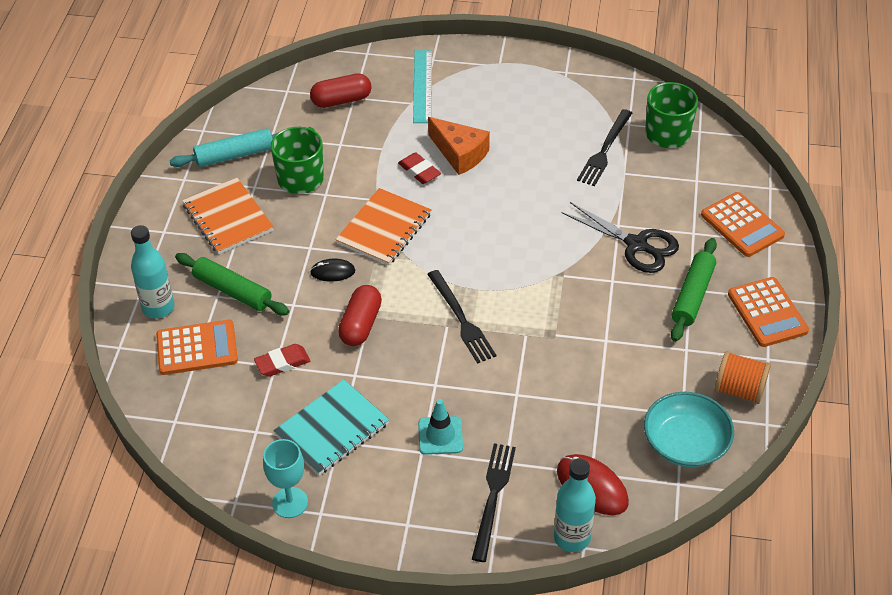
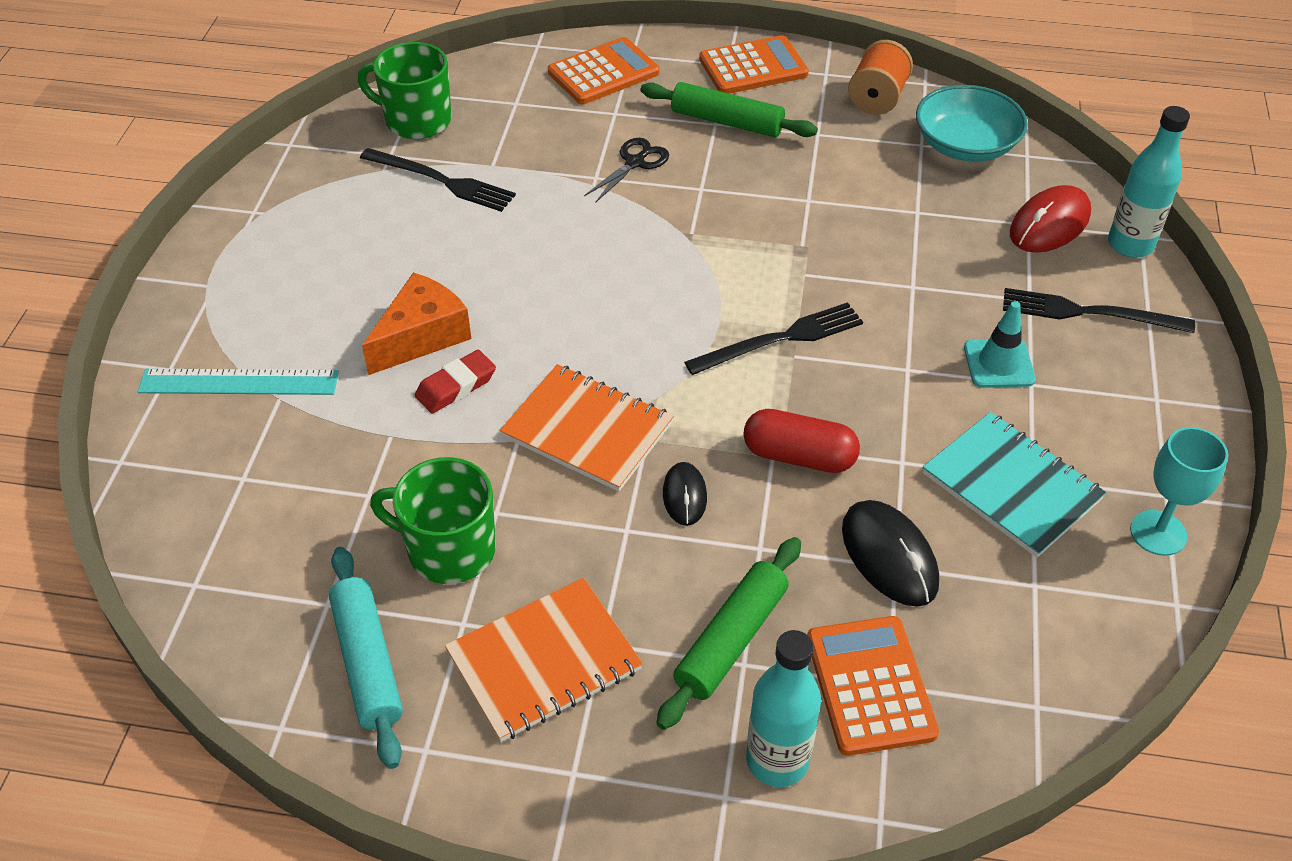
camera: 90 degrees left, 0 degrees up
(282, 363) = (889, 556): red eraser -> black mouse
(341, 100) = (247, 496): red capsule -> none
(636, 245) = (635, 163): black scissors -> black scissors, size x0.62

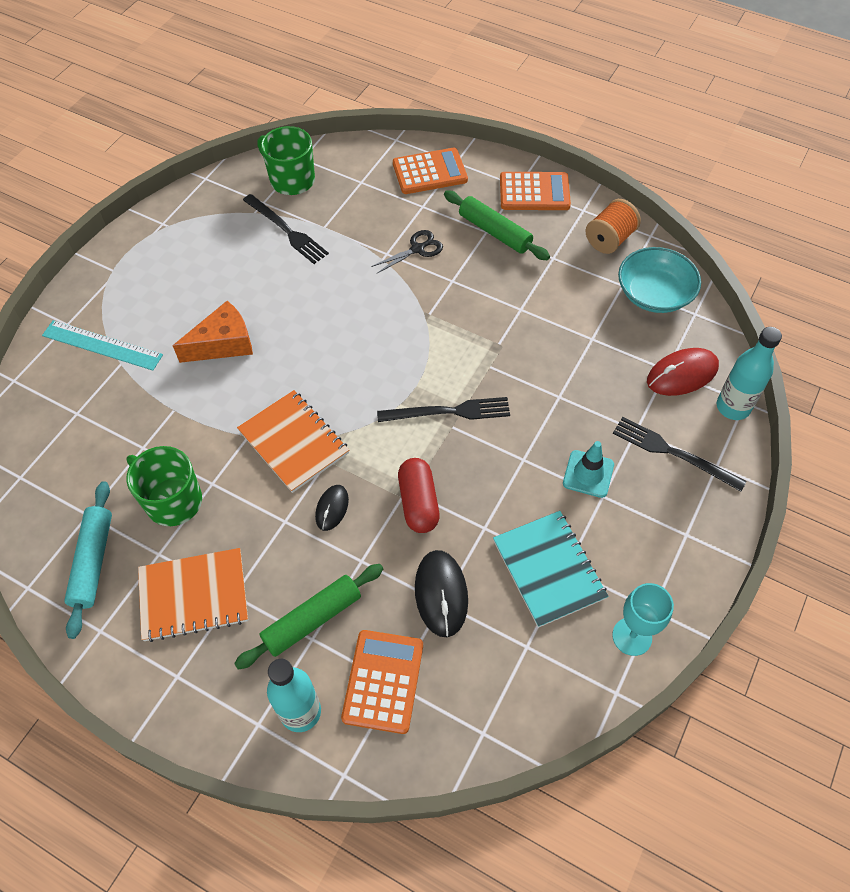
camera: 20 degrees right, 10 degrees up
(456, 386) = (228, 386): red eraser -> none
(799, 456) = (418, 502): red capsule -> red capsule turned 45 degrees clockwise

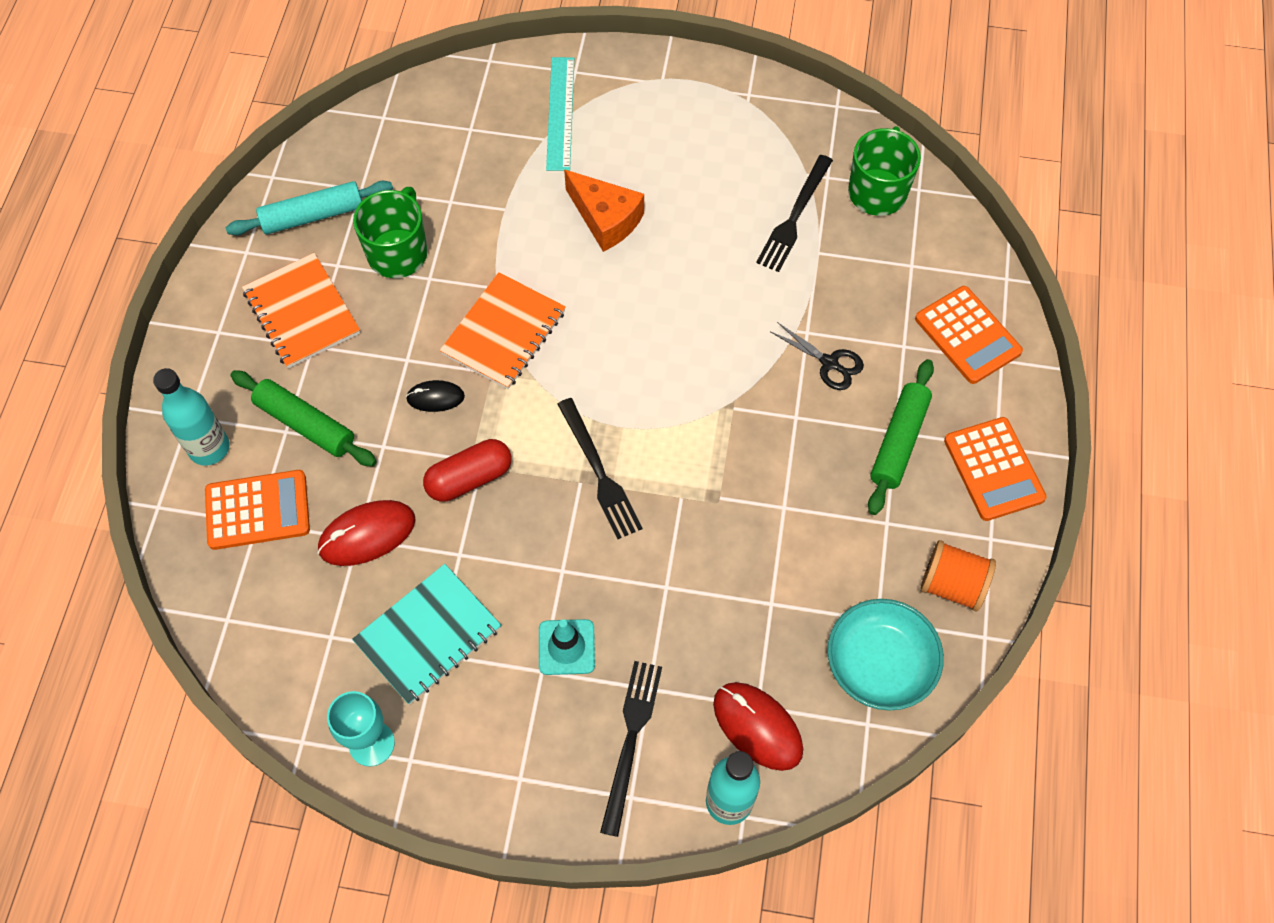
camera: 70 degrees right, 5 degrees up
(441, 594) = (367, 534): black mouse -> red mouse

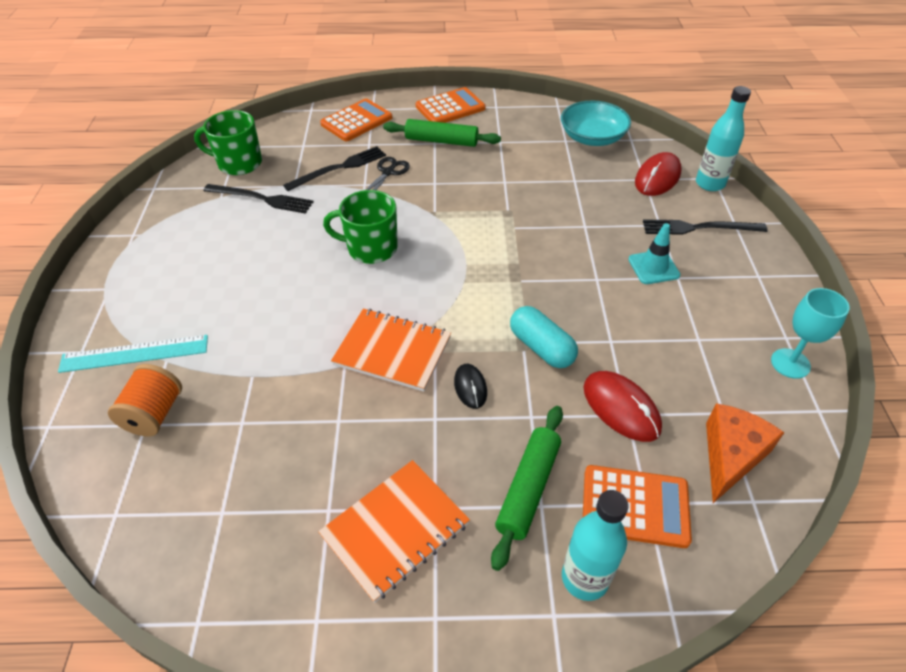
camera: 100 degrees left, 15 degrees down
(258, 510) = (635, 506): orange calculator -> orange calculator turned 120 degrees clockwise
(312, 215) = (260, 555): turquoise rolling pin -> none
(398, 253) = (309, 454): green mug -> green mug (371, 248)
(428, 635) = (687, 346): turquoise notebook -> none
(469, 478) = (541, 347): red capsule -> turquoise capsule
(599, 472) = (509, 271): black fork -> black fork (339, 168)
(605, 219) = (264, 303): orange cheese -> orange cheese (731, 456)
(952, 585) = (531, 117): orange spool -> orange spool (154, 414)

